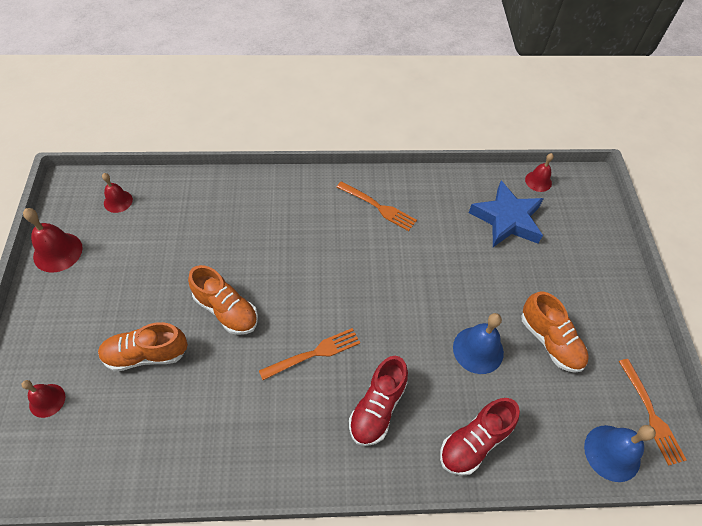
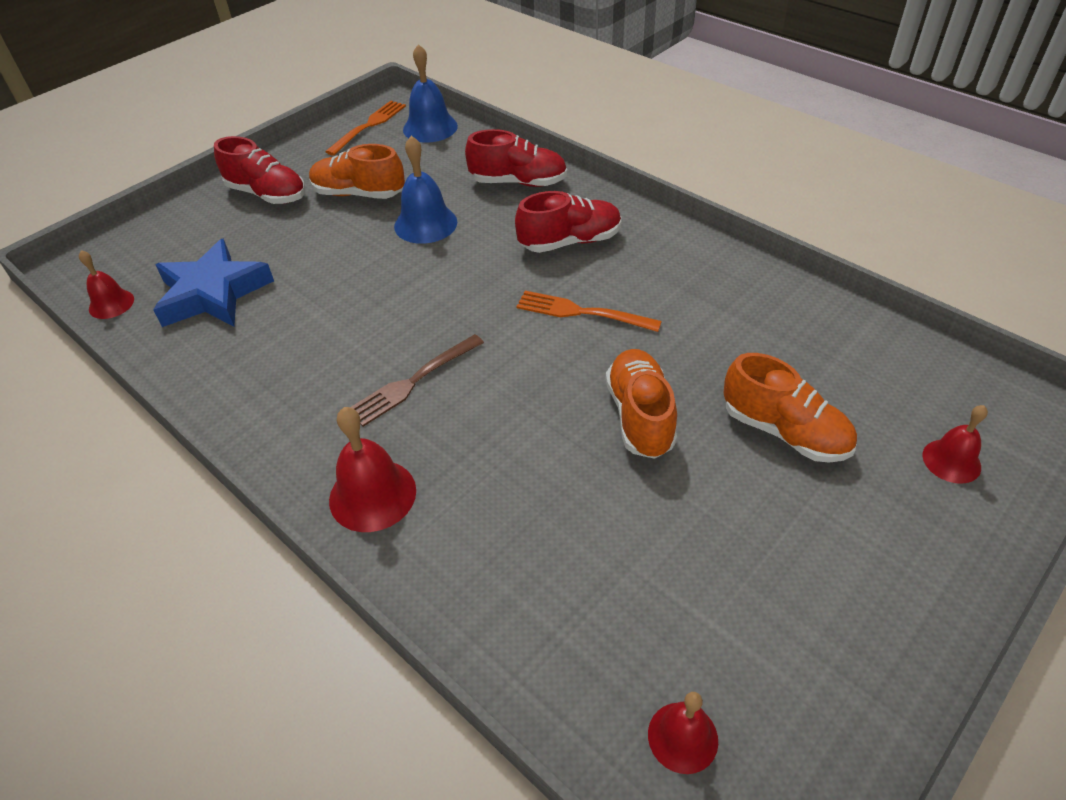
camera: 130 degrees left, 10 degrees down
(58, 252) = (859, 702): red bell -> red bell (372, 495)
(350, 249) = (413, 381): none -> brown fork
(378, 207) = (312, 406): orange fork -> none
(550, 341) = (359, 194): orange shoe -> orange shoe turned 90 degrees counterclockwise
(596, 296) = (267, 194): none -> red shoe

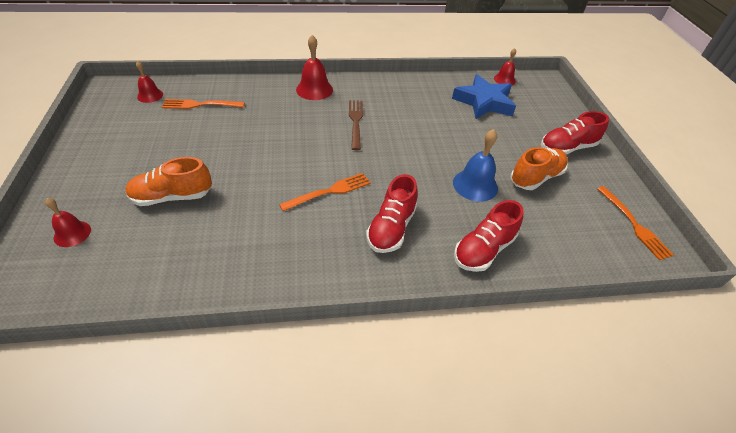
camera: 125 degrees right, 0 degrees up
(430, 128) = (607, 253): blue bell -> none
(603, 613) = (200, 105): none -> orange fork
(640, 416) = (247, 164): orange shoe -> none

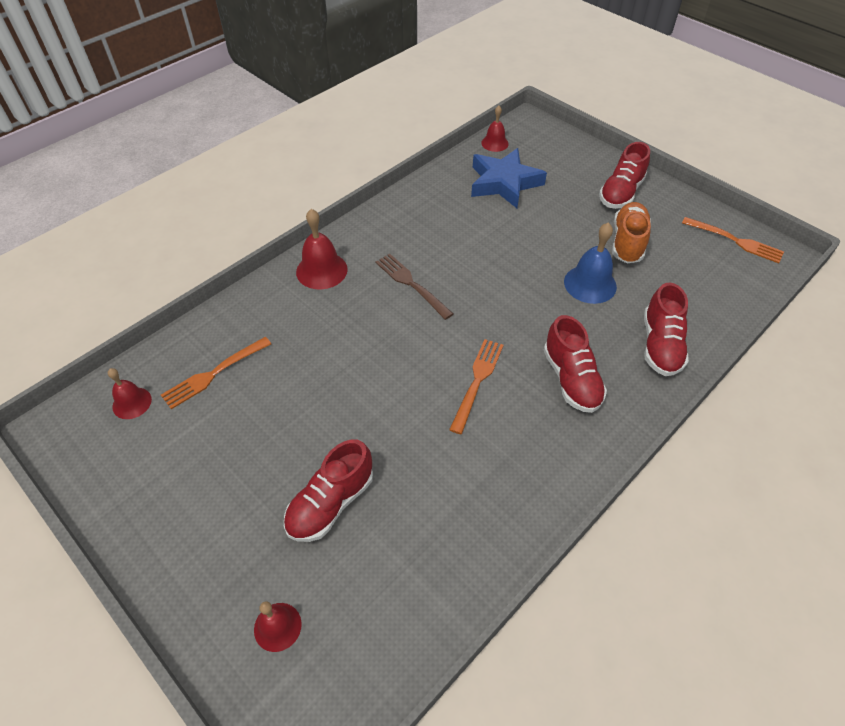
camera: 35 degrees left, 5 degrees up
(172, 197) = (331, 503): orange shoe -> red shoe

